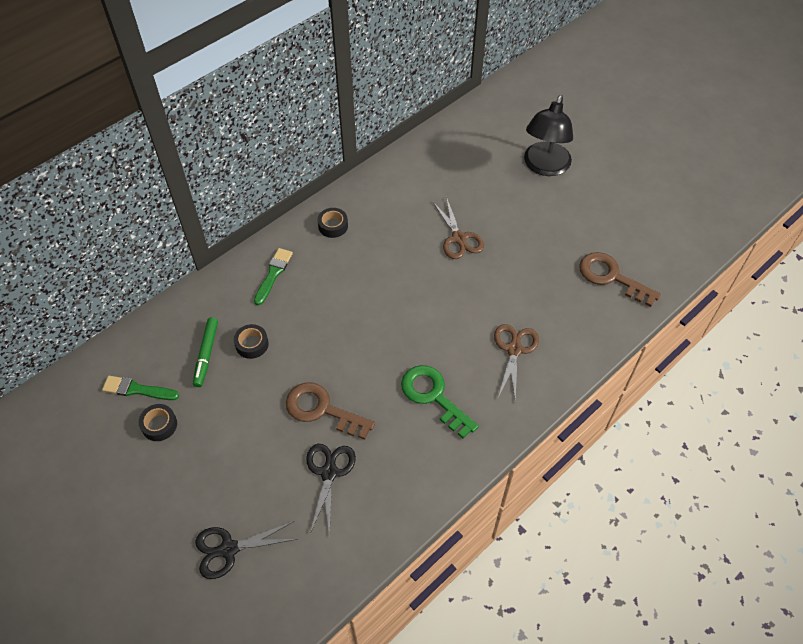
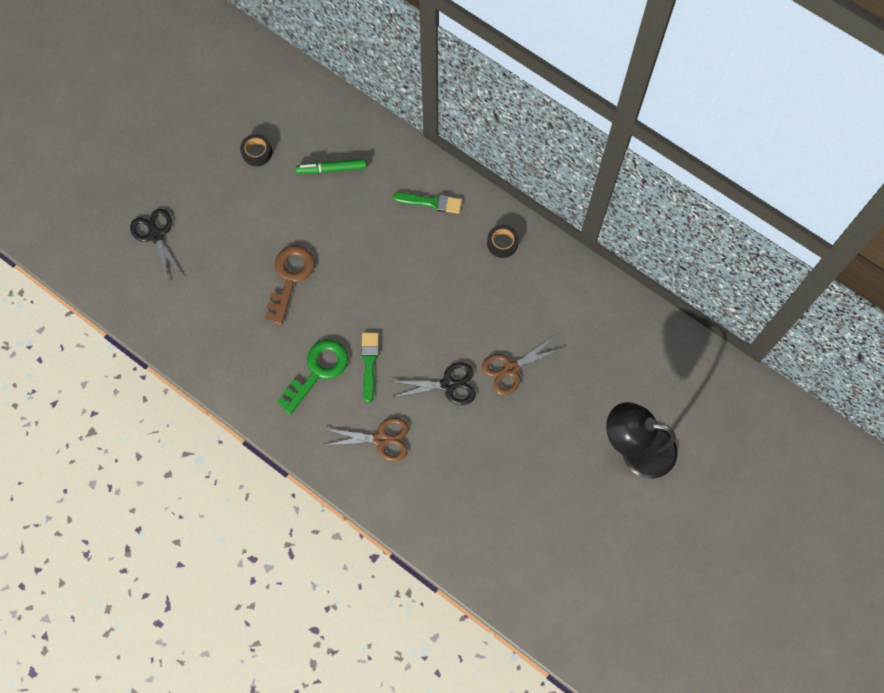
camera: 80 degrees right, 15 degrees up
(137, 389) = (288, 125): green brush -> green brush (369, 363)
(252, 344) = (348, 203): black tape -> none
(329, 472) = (231, 296): black scissors -> black scissors (448, 385)
(611, 277) = (489, 532): brown key -> none

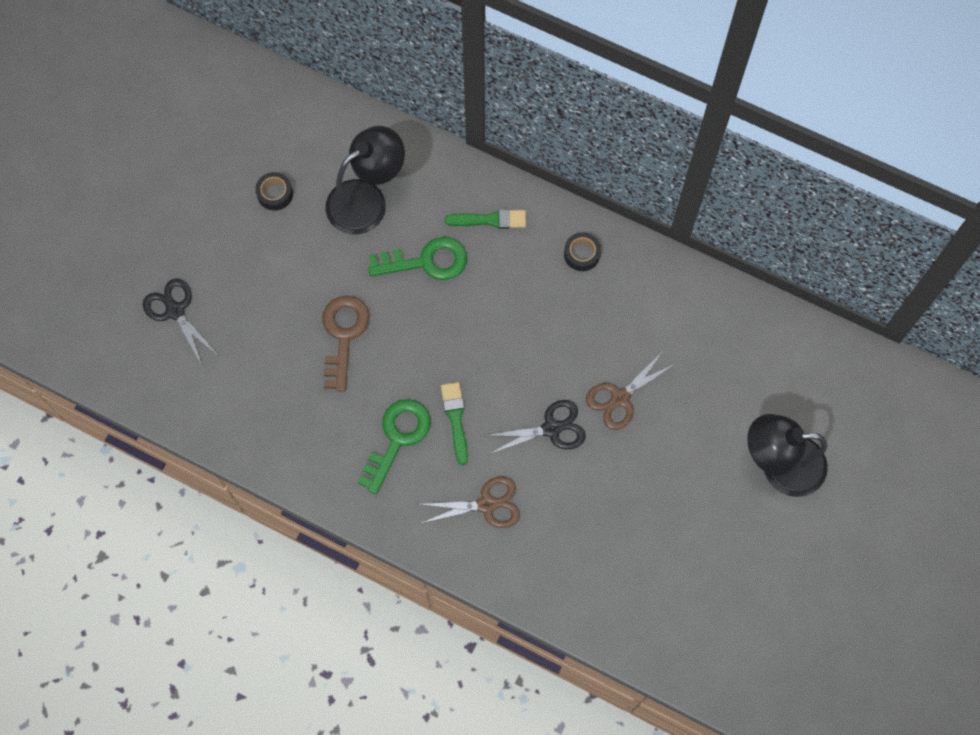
camera: 10 degrees left, 0 degrees up
(332, 169) = (367, 199): green marker -> black lamp
(371, 228) = (426, 261): none -> green key

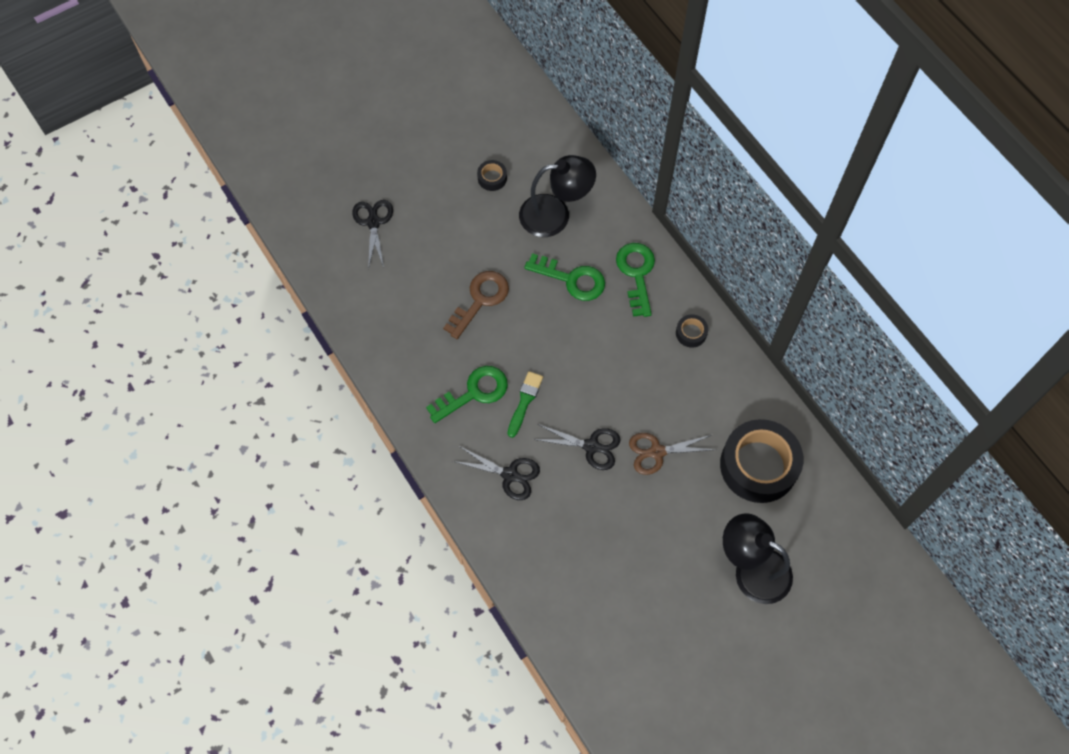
camera: 30 degrees right, 5 degrees down
(487, 504) = (510, 475): brown scissors -> black scissors
(490, 220) = (636, 274): green brush -> green key
(726, 356) = (758, 465): none -> black tape

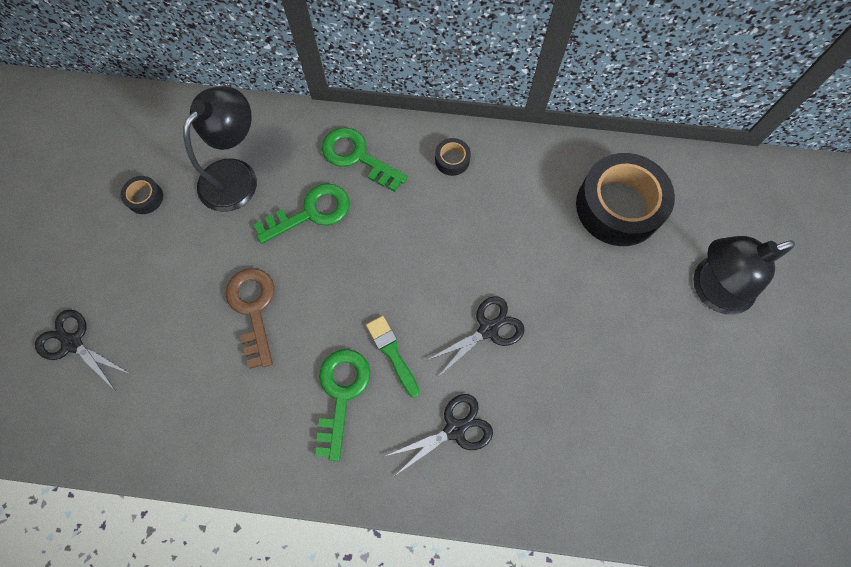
camera: 50 degrees left, 5 degrees up
(657, 452) = (540, 277): brown scissors -> none

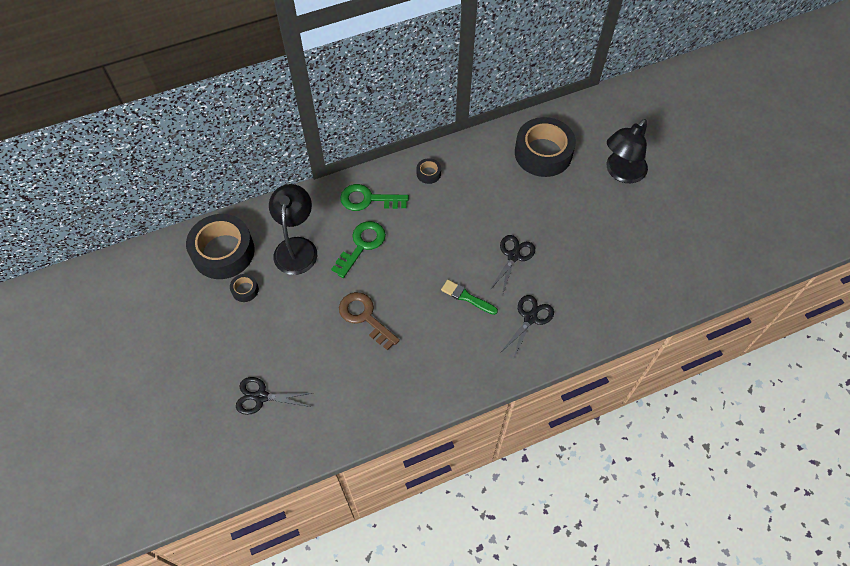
camera: 30 degrees left, 10 degrees down
(153, 138) = (223, 252): none -> black tape
(341, 393) = (452, 334): green key -> none

